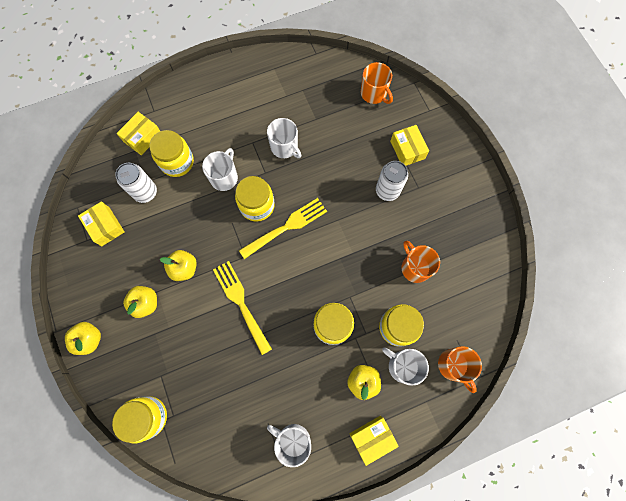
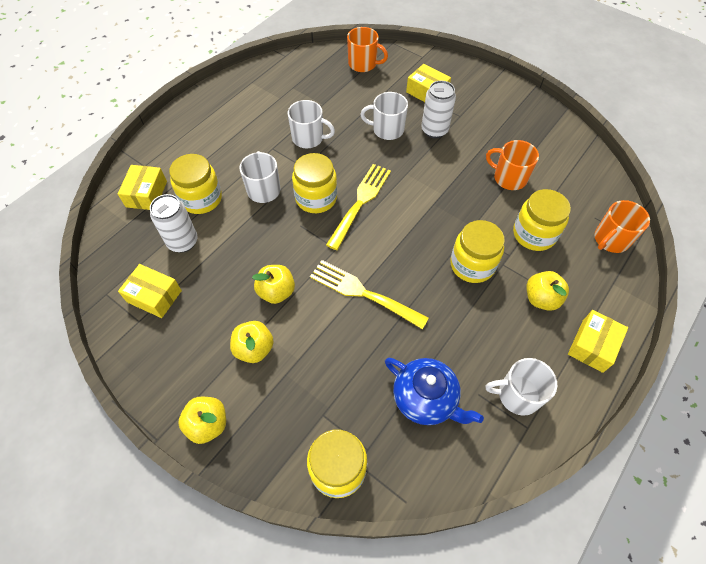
camera: 30 degrees left, 15 degrees down
(231, 405) = (425, 399): none -> blue teapot
(402, 366) = (566, 264): white mug -> white mug (387, 129)
(453, 366) = (610, 240): orange mug -> orange mug turned 105 degrees clockwise

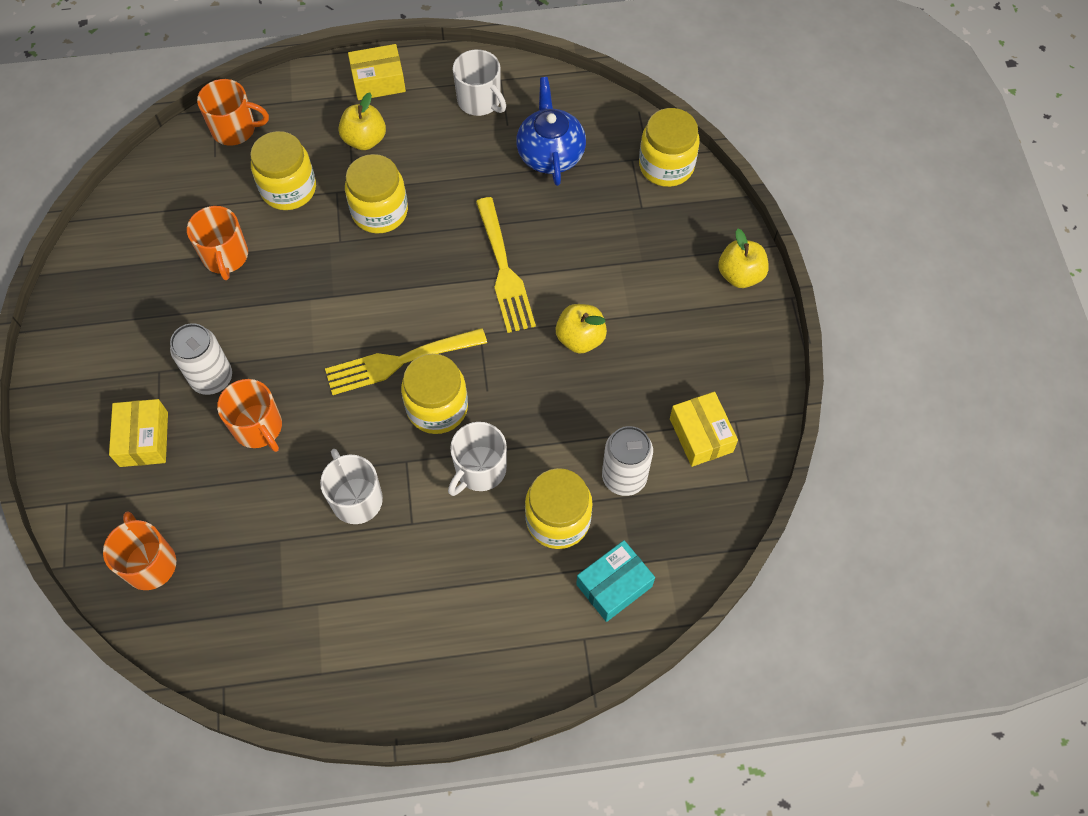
camera: 135 degrees left, 5 degrees up
(146, 194) = (614, 585): yellow box -> turquoise box
(254, 349) = (649, 303): yellow apple -> none
(387, 129) = (258, 428): white mug -> orange mug

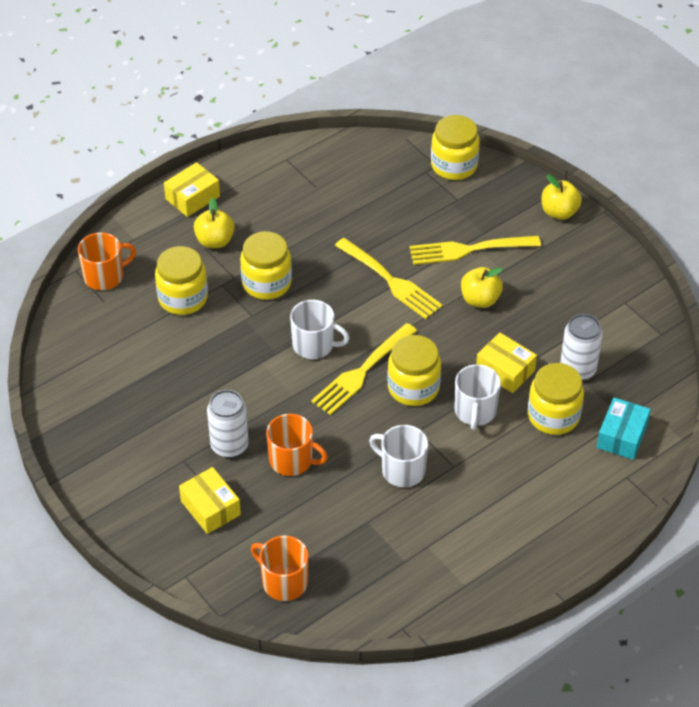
camera: 30 degrees left, 15 degrees down
(225, 256) = (171, 363): orange mug -> none
(480, 101) = (282, 179): white mug -> white mug (314, 345)
(550, 153) = (364, 192): blue teapot -> none
(611, 273) = (468, 250): none -> yellow fork
(701, 435) = (609, 321): yellow box -> yellow box (505, 371)

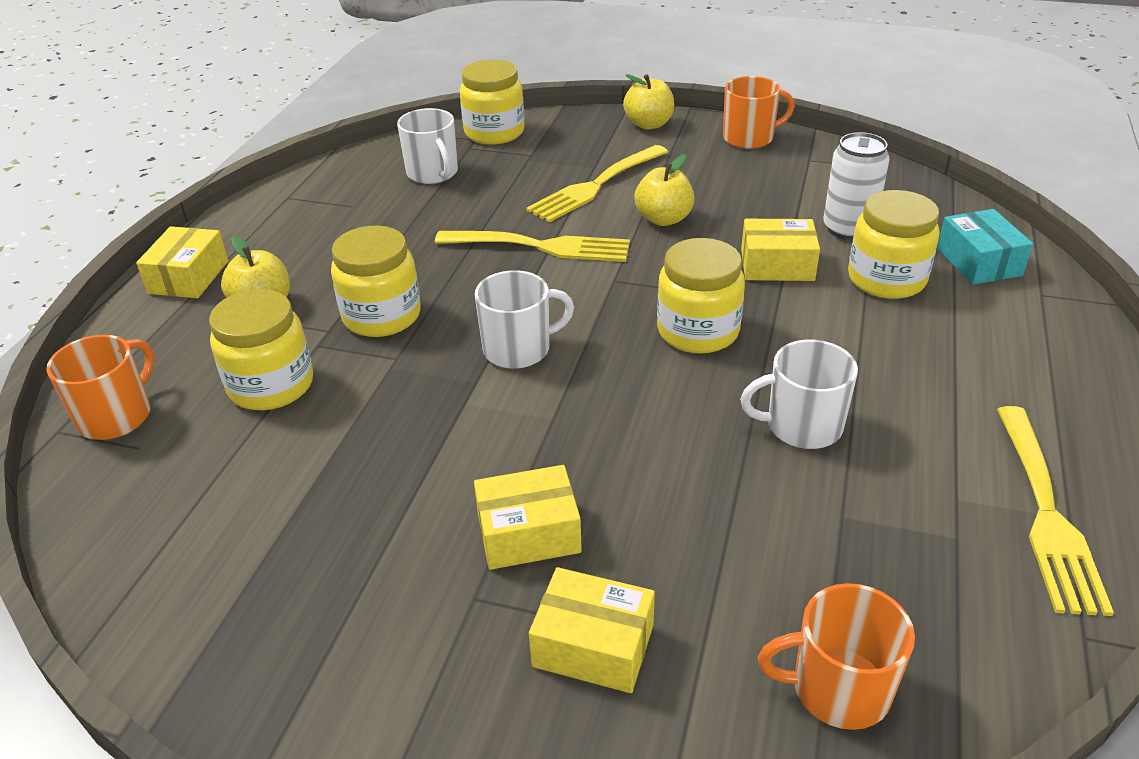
camera: 35 degrees left, 10 degrees down
(229, 446) = (528, 533): white can -> yellow box
(292, 460) = (644, 498): orange mug -> orange mug (749, 138)
(362, 372) = (614, 346): yellow fork -> yellow fork (1046, 513)
(475, 412) = (800, 318): white mug -> white mug (433, 173)

